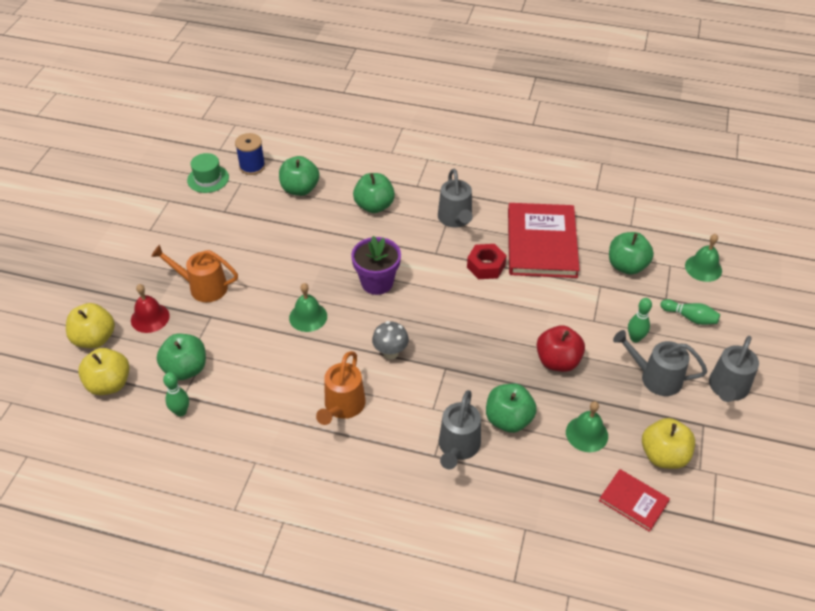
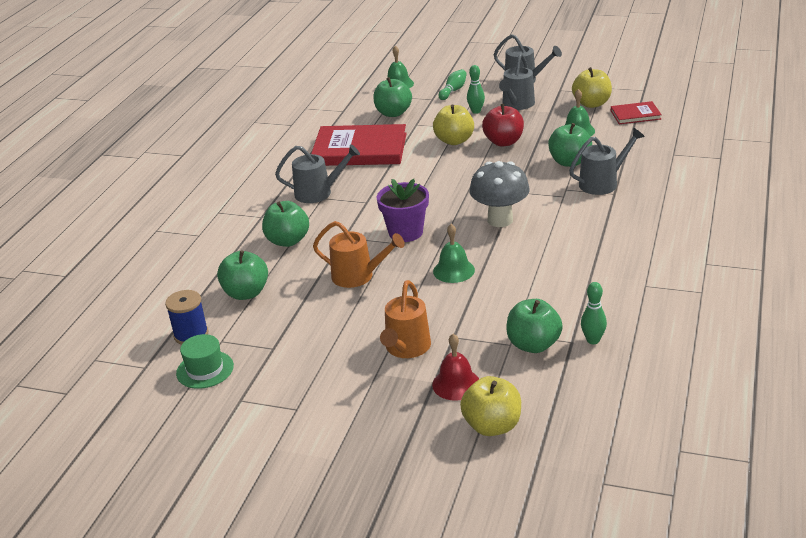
camera: 85 degrees left, 15 degrees down
(109, 384) = (562, 400): yellow apple -> yellow apple (454, 141)
(343, 406) = (569, 241): orange watering can -> orange watering can (358, 276)
(390, 353) = (500, 220): grey mushroom -> grey mushroom, size x1.64
(458, 447) = (602, 183): grey watering can -> grey watering can turned 45 degrees counterclockwise
(486, 266) = (387, 175): red nut -> none
(633, 501) = (635, 115): red book -> red book turned 45 degrees clockwise

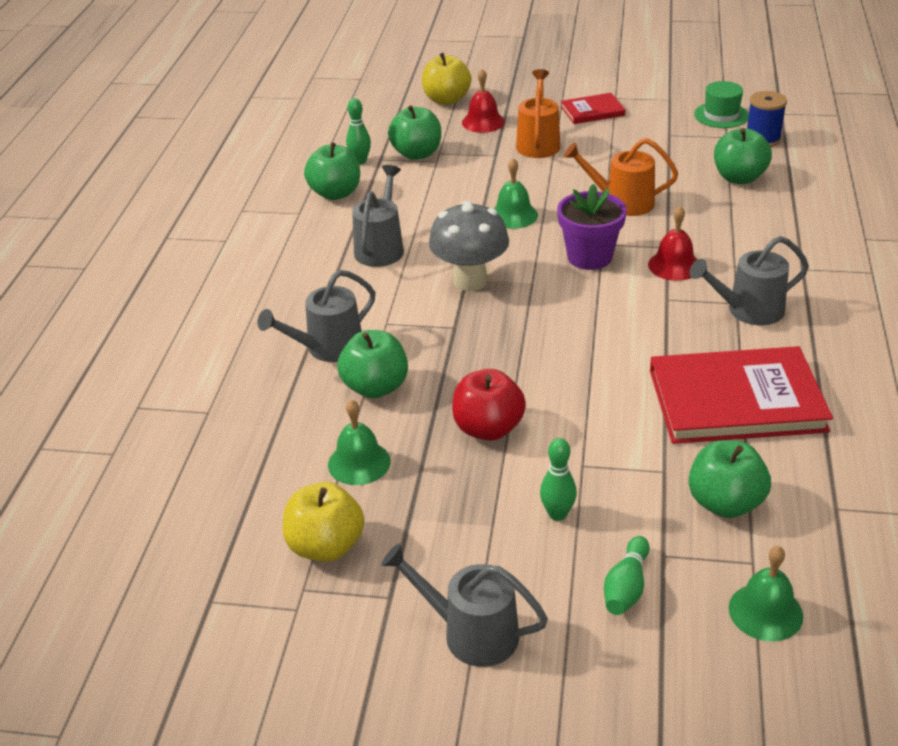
camera: 170 degrees right, 5 degrees up
(288, 241) = (738, 237): green apple -> green apple (335, 193)
(347, 223) = (674, 265): none -> red bell
(454, 141) = (576, 428): yellow apple -> none
(517, 105) = (477, 539): grey watering can -> grey watering can (381, 248)
(635, 115) = (246, 512): red book -> red book (592, 111)

